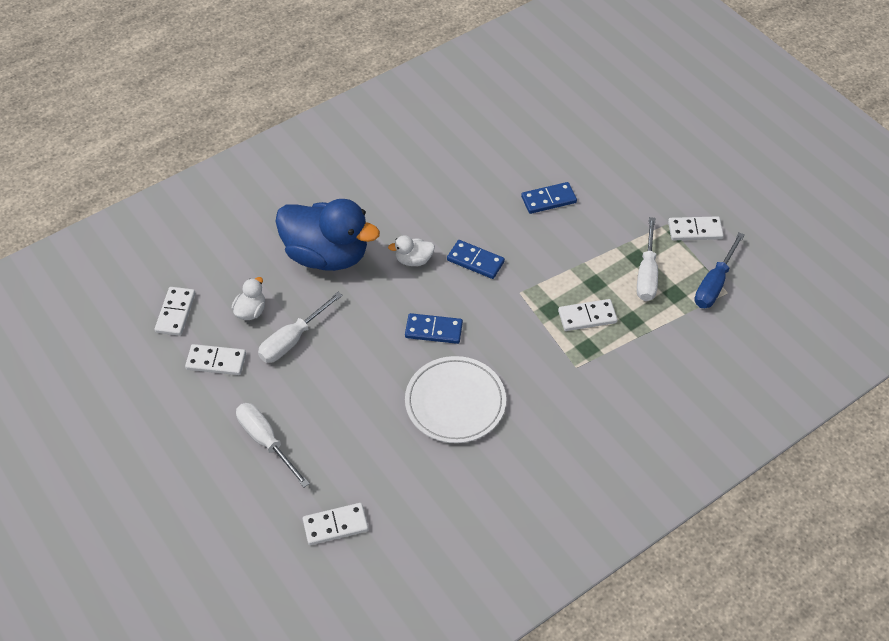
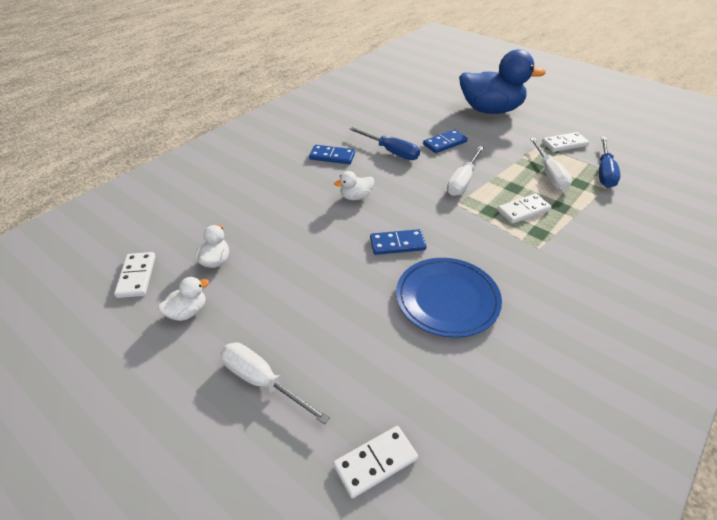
camera: 15 degrees left, 10 degrees down
(216, 361) = (188, 312): white domino -> white duck
(292, 340) = (264, 277): white screwdriver -> white screwdriver (463, 181)
(327, 255) = (277, 206): blue duck -> blue duck (490, 110)
(455, 402) = (447, 299): white plate -> blue plate
(475, 261) = (408, 189): blue domino -> blue domino (332, 156)
(479, 201) = (391, 152): none -> blue screwdriver

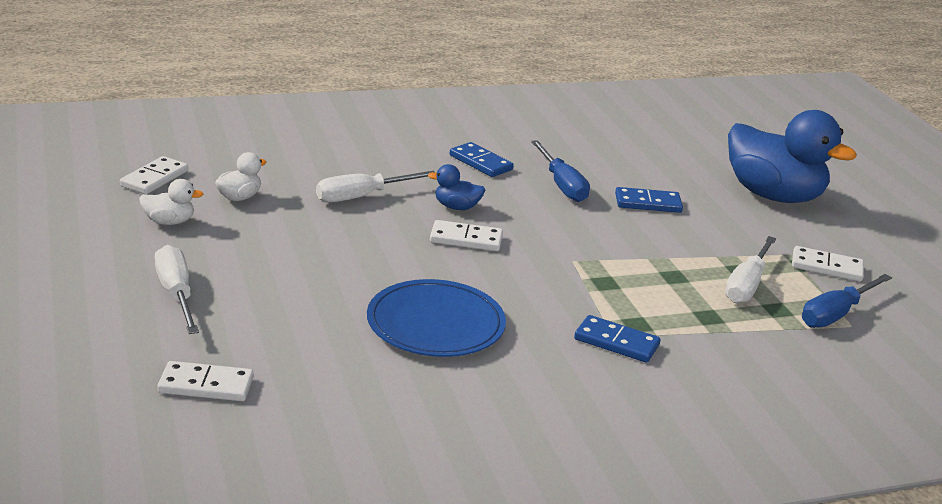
camera: 30 degrees right, 15 degrees down
(356, 197) = (456, 207): white duck -> blue duck
(397, 244) = (446, 262): blue domino -> blue domino (616, 342)
(463, 181) = (613, 245): white screwdriver -> white screwdriver (362, 196)
(523, 210) = (650, 299): white domino -> white domino (466, 239)

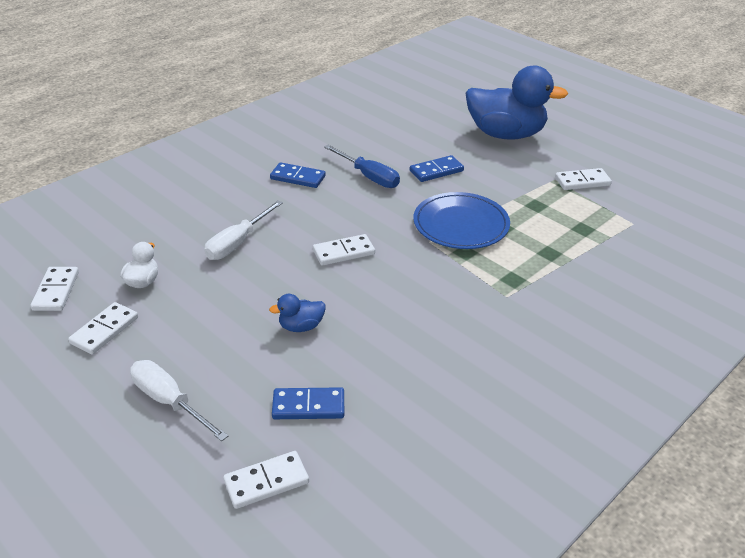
camera: 25 degrees left, 10 degrees up
(169, 222) = (104, 330): white duck -> white domino
(435, 324) = (385, 340): blue plate -> blue plate (461, 224)
(456, 207) = (314, 225): blue duck -> blue duck (301, 326)
(616, 342) = (513, 301): blue domino -> blue domino (308, 406)
(747, 285) = (550, 216): white screwdriver -> none
(836, 314) = (618, 218): blue screwdriver -> none

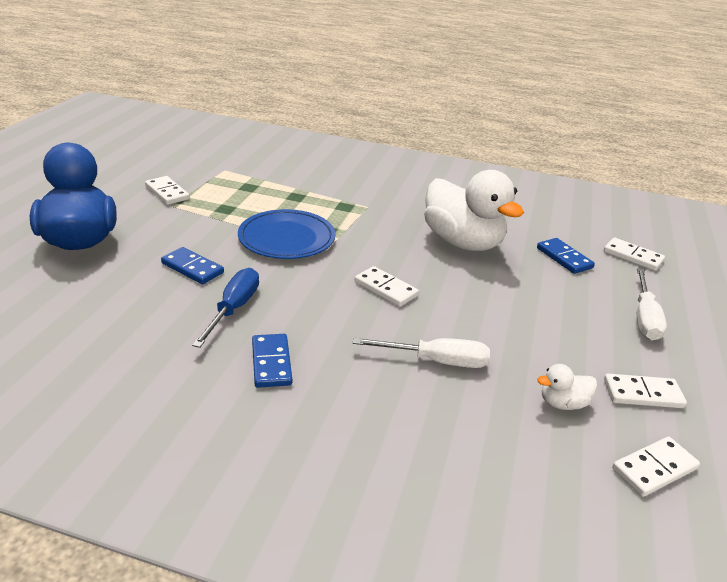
camera: 120 degrees left, 5 degrees down
(301, 326) = (500, 283): blue duck -> none
(390, 336) = (462, 242): none -> white duck

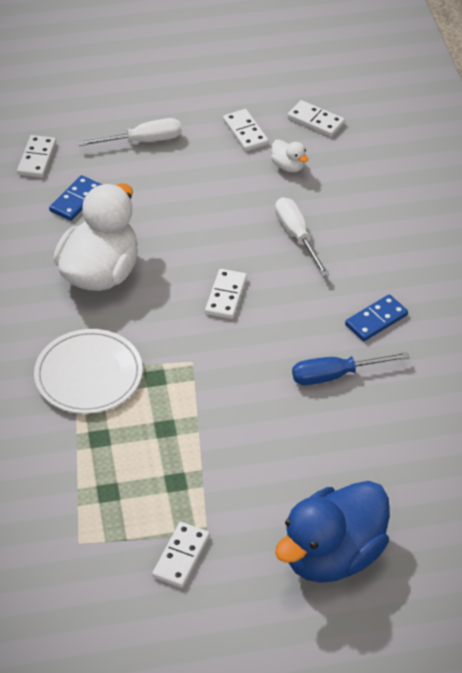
camera: 115 degrees left, 15 degrees up
(192, 268) = (303, 437): blue domino -> none
(286, 238) = (196, 399): blue plate -> none
(357, 208) = (88, 375): none -> white plate

